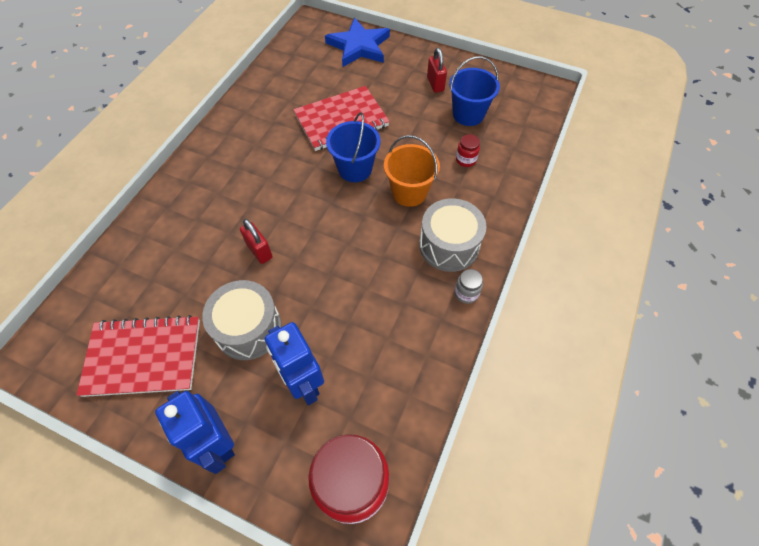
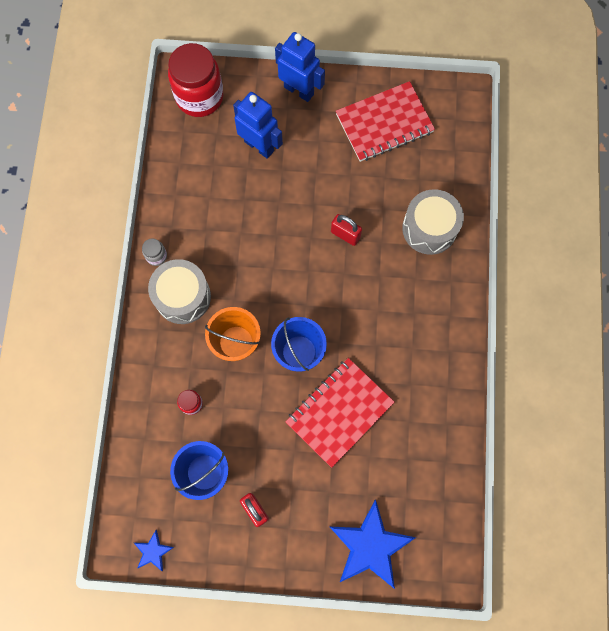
camera: 160 degrees right, 15 degrees up
(248, 328) = (319, 169): grey drum -> grey drum (429, 228)
(522, 82) = (153, 551): none -> blue star

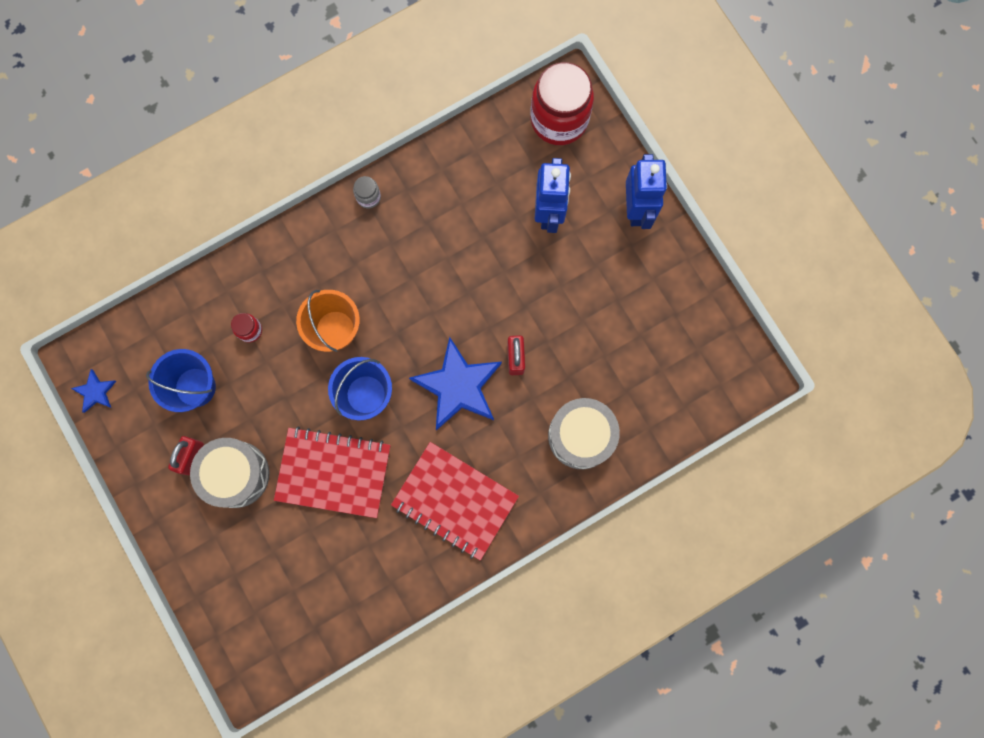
camera: 55 degrees right, 5 degrees up
(183, 297) = (345, 249): grey drum -> grey drum (236, 474)
(370, 546) = (226, 586): blue star -> blue star (458, 386)
(384, 123) = (663, 316): red notebook -> red notebook (455, 501)

